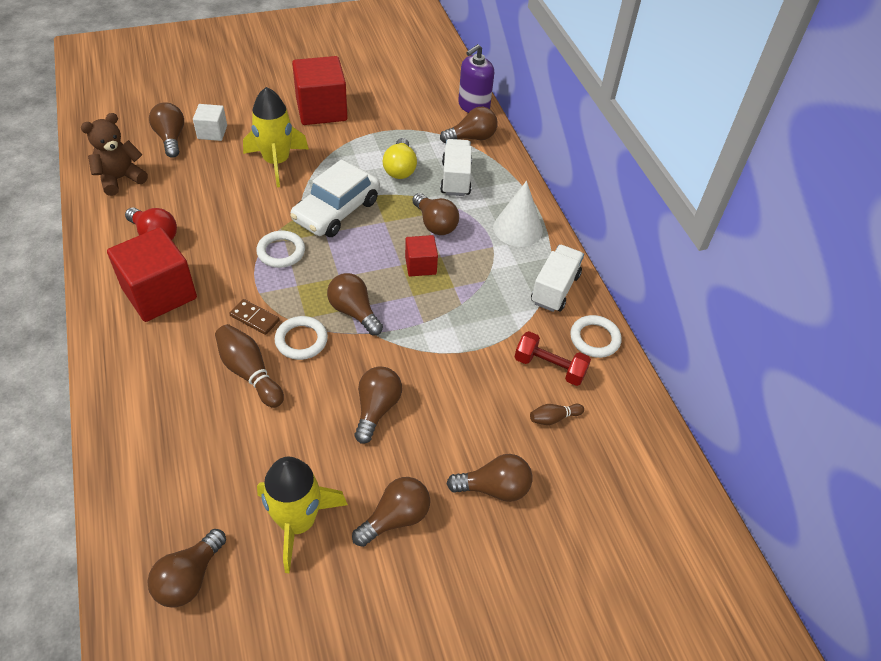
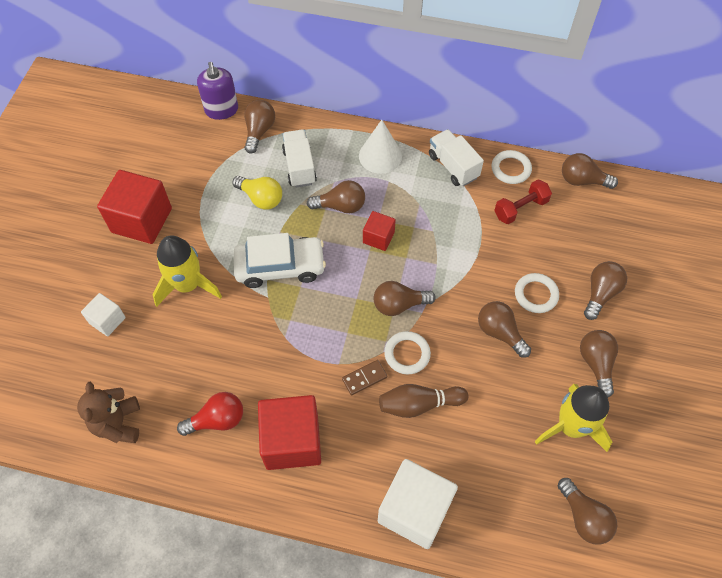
camera: 55 degrees left, 10 degrees up
(129, 415) = (414, 510): none -> white cube
(171, 138) = (90, 359): brown light bulb -> brown light bulb (582, 180)
(281, 252) = (302, 328): white ring -> white ring (536, 294)
(336, 211) = (280, 266): white car -> white car turned 75 degrees counterclockwise
(455, 179) = (299, 167): white truck -> white truck turned 45 degrees clockwise
(553, 418) = (563, 230): brown bowling pin -> none

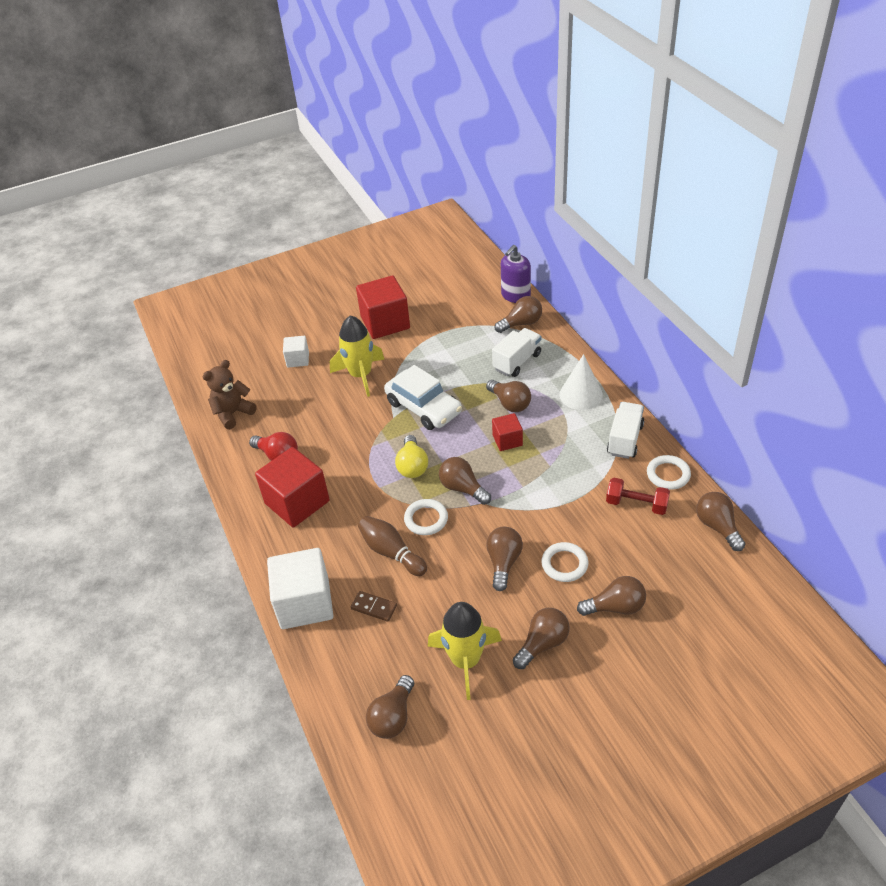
camera: 55 degrees right, 15 degrees down
(261, 198) = (467, 362): yellow light bulb -> yellow light bulb (412, 466)
(364, 378) = (382, 508): brown domino -> brown domino (374, 607)

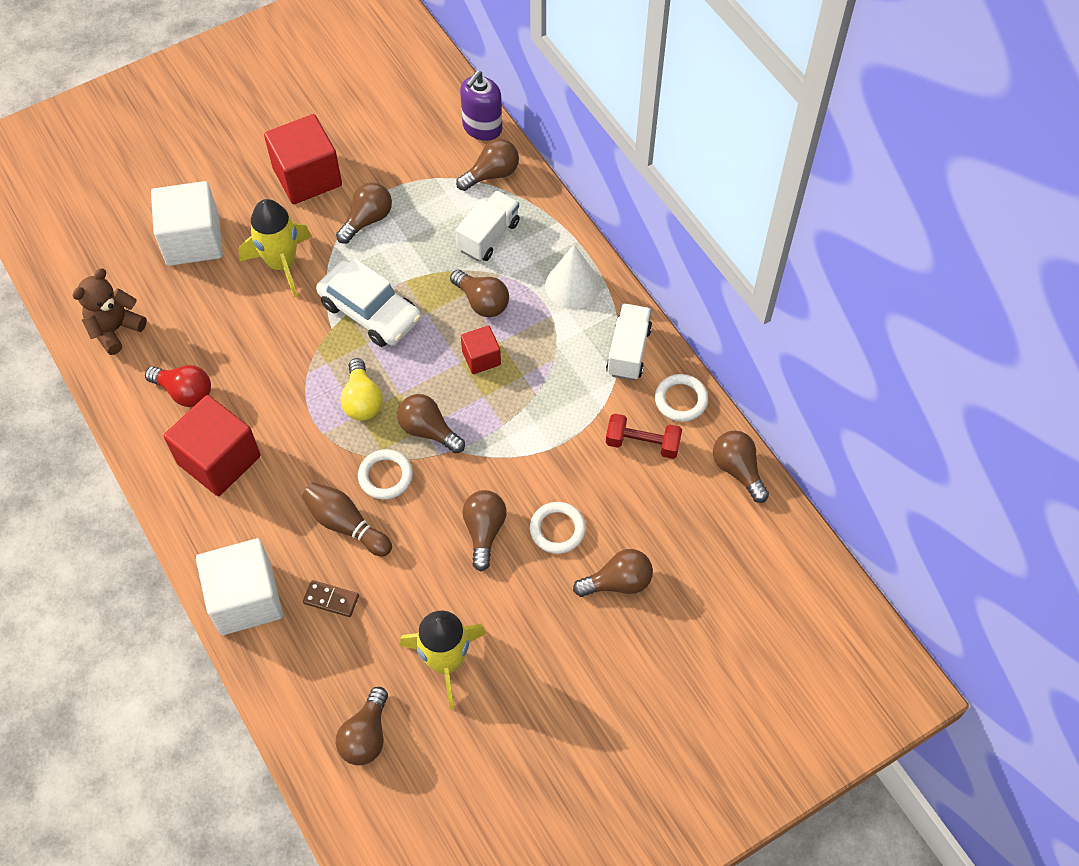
camera: 10 degrees left, 15 degrees up
(298, 359) = (193, 240): white cube -> white cube, size x1.89
(542, 644) = (534, 634): brown light bulb -> brown light bulb (367, 220)

